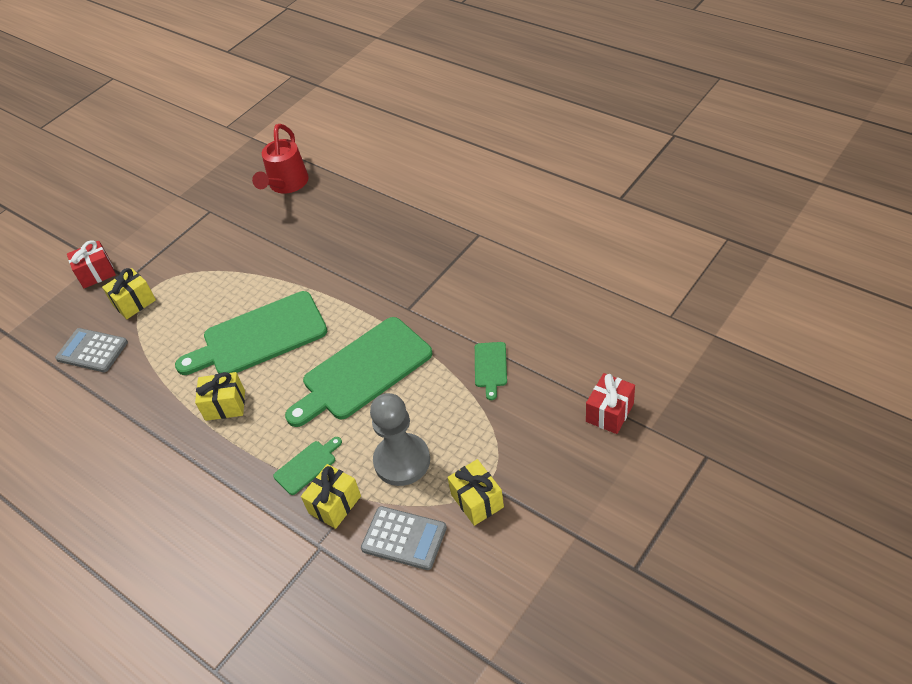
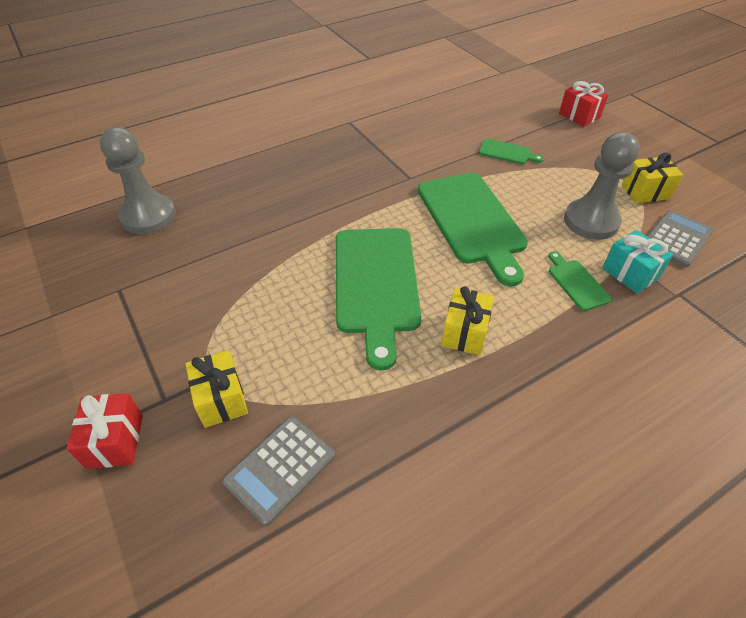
camera: 75 degrees left, 0 degrees up
(286, 184) = (148, 216): red watering can -> grey pawn
(335, 504) = (630, 273): yellow gift -> turquoise gift

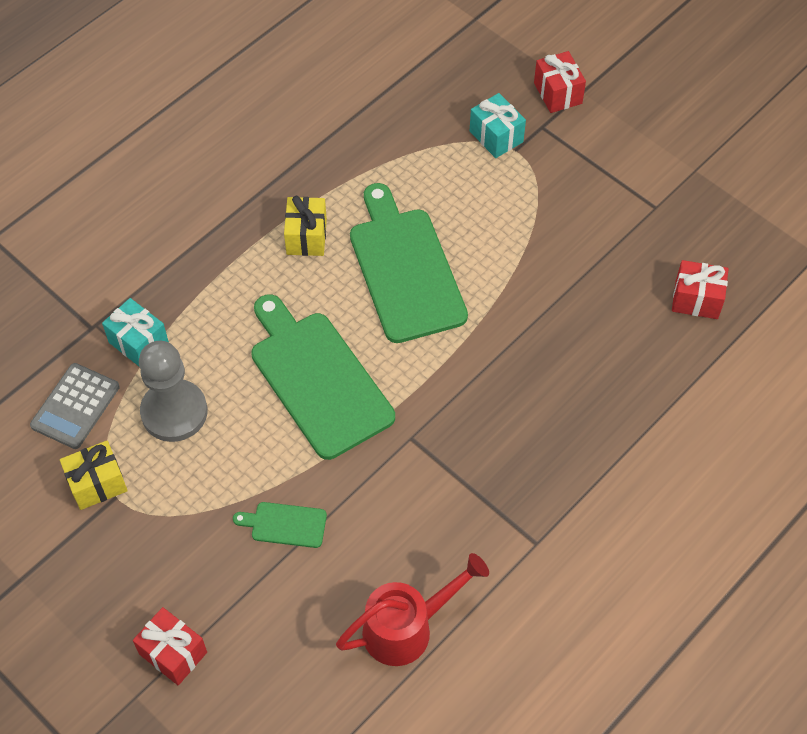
camera: 165 degrees right, 10 degrees up
(148, 216) = (696, 300): grey pawn -> red gift
(221, 399) = (496, 136): yellow gift -> turquoise gift
(280, 469) = (426, 102): grey calculator -> none
(439, 105) = (406, 628): none -> red watering can
(576, 283) = (197, 317): green cutting board -> none

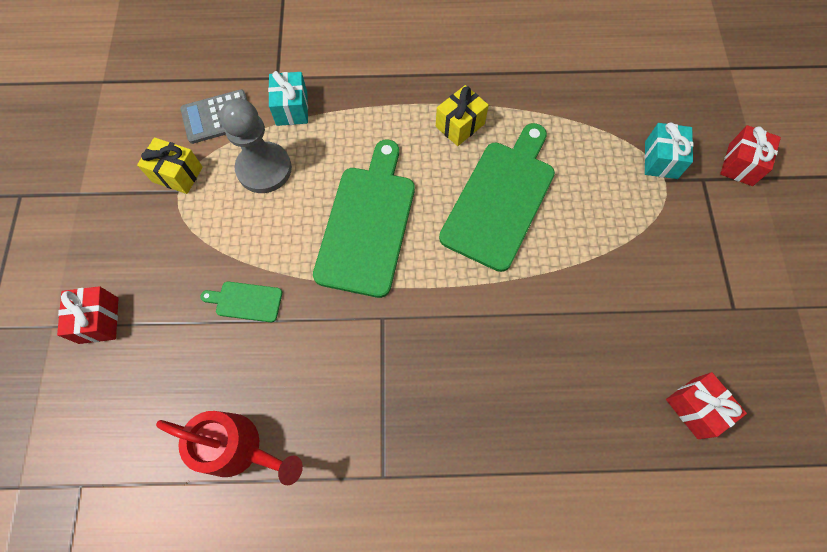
camera: 45 degrees right, 10 degrees up
(285, 524) = (246, 301): green cutting board -> green cutting board turned 45 degrees counterclockwise

